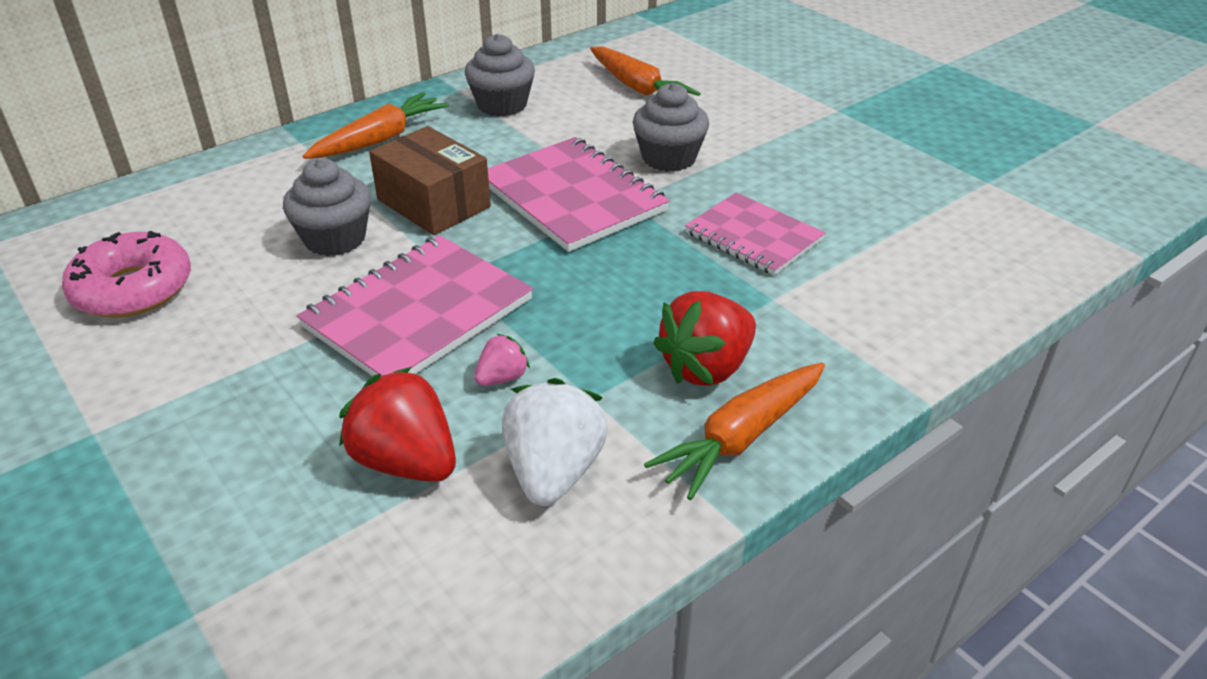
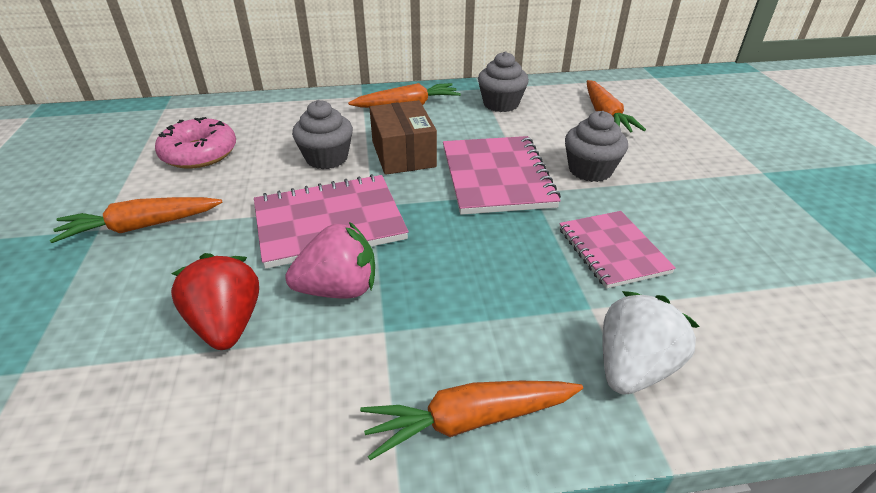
camera: 30 degrees right, 0 degrees up
(157, 406) = (141, 227): none -> orange carrot
(502, 378) = (339, 289): pink strawberry -> pink strawberry, size x1.95
(554, 471) = (308, 379): white strawberry -> white strawberry (633, 367)
(706, 368) = (489, 345): red strawberry -> none

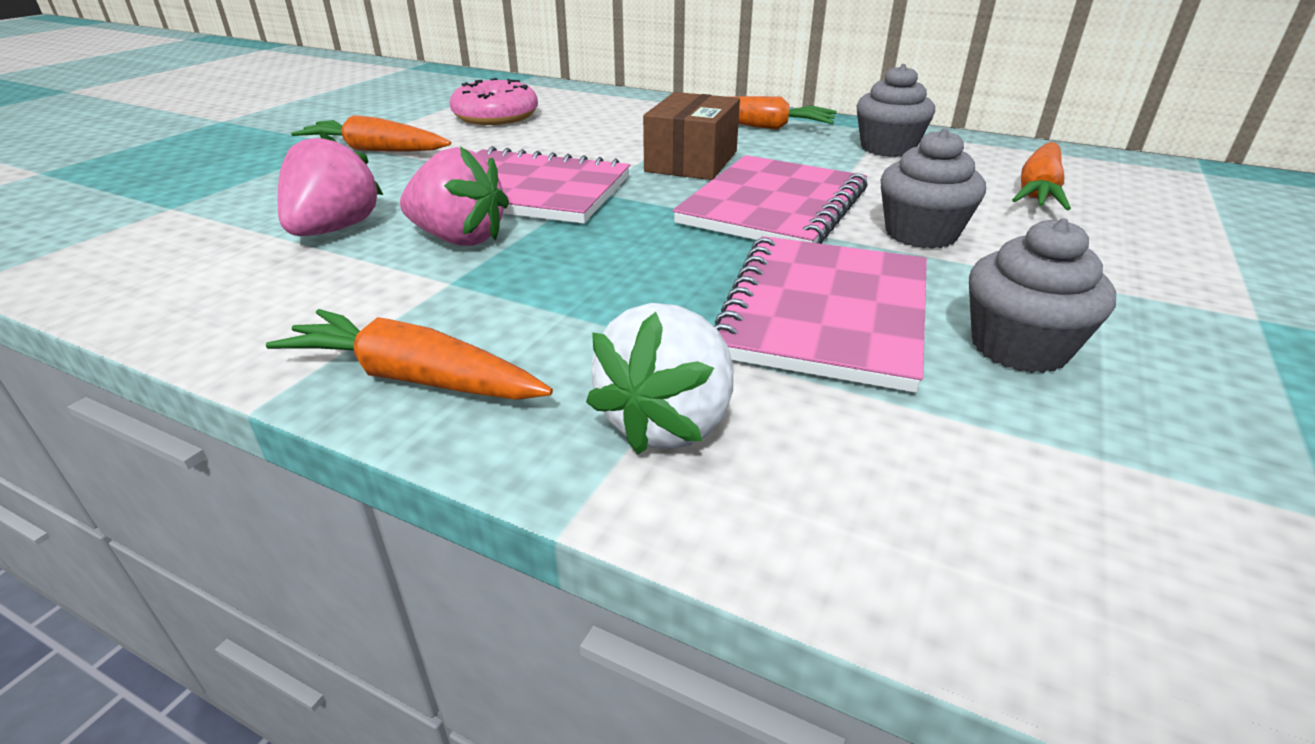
camera: 35 degrees right, 5 degrees down
(227, 324) = (335, 229): red strawberry -> pink strawberry
(327, 158) = (604, 146): grey cupcake -> grey cupcake (1019, 347)
(612, 250) = (825, 313): pink notebook -> pink notebook, size x1.51
(633, 367) = (668, 422): white strawberry -> white strawberry turned 135 degrees clockwise

